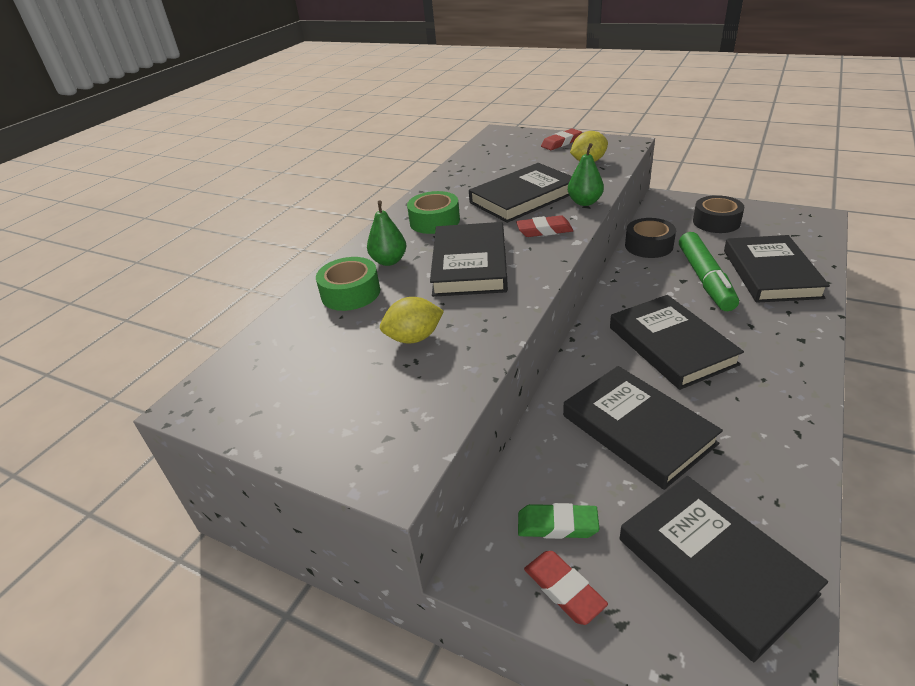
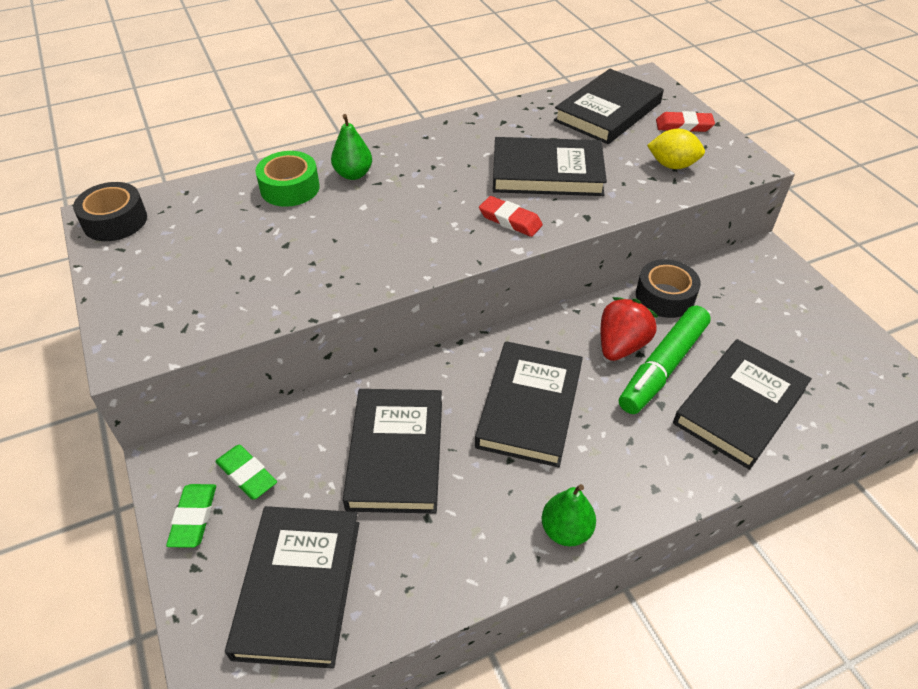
camera: 35 degrees right, 10 degrees up
(414, 338) = (275, 258): yellow lemon -> none
(434, 221) = (440, 154): green tape -> none
(469, 264) = (403, 216): black book -> black book (607, 112)
(564, 589) = (194, 518): red eraser -> green eraser
(584, 202) = (592, 211): green pear -> green pear (566, 530)
(667, 282) = (621, 346): none -> red strawberry
(716, 222) = (778, 314): black tape -> black tape (115, 221)

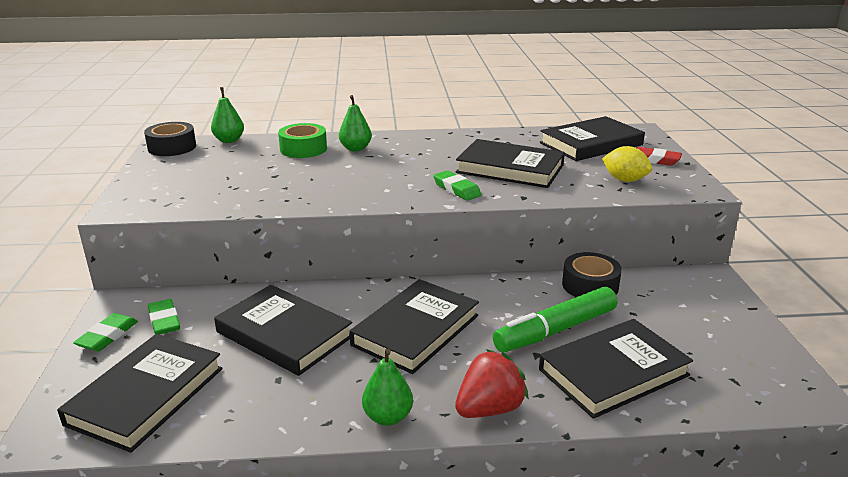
camera: 20 degrees right, 20 degrees down
(183, 191) = (229, 140): none -> green pear
(396, 453) = (284, 334): black book -> black book turned 75 degrees counterclockwise
(510, 220) = (456, 189): red eraser -> green eraser
(621, 346) = (526, 309): red strawberry -> red strawberry (489, 409)

